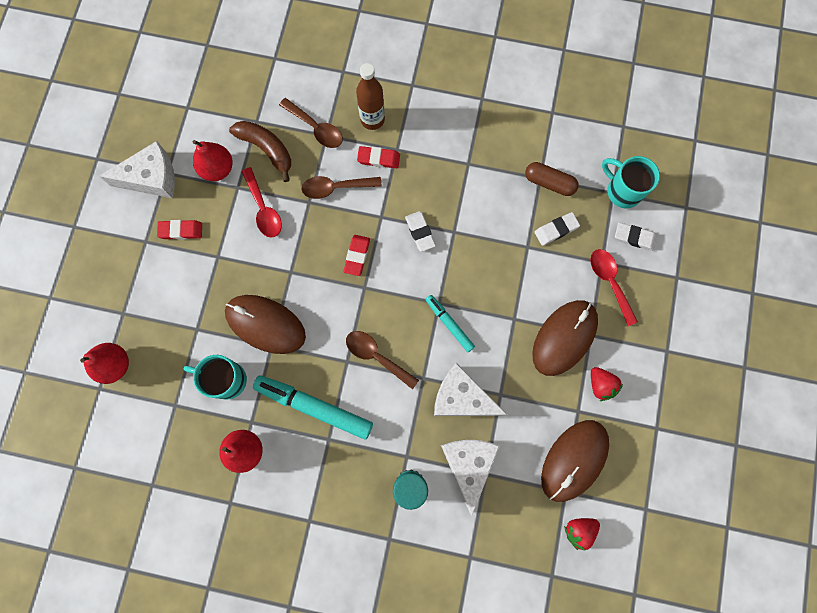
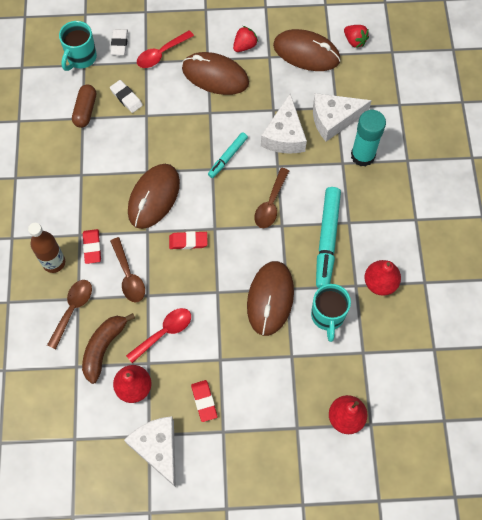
camera: 105 degrees left, 10 degrees down
(420, 232) = (154, 197): white eraser -> brown mouse

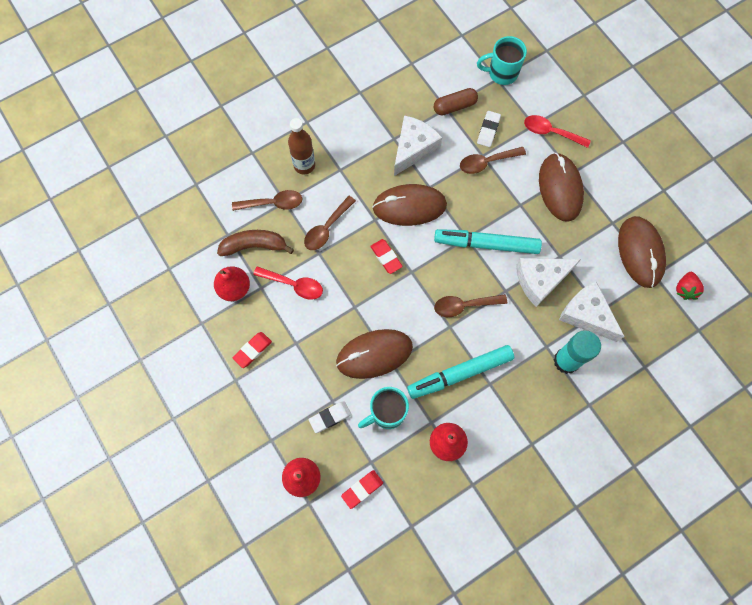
camera: 60 degrees right, 5 degrees up
(92, 247) = (334, 186): red eraser -> red eraser (362, 489)
(119, 43) = (537, 94): white eraser -> white eraser (330, 417)
(155, 115) = (487, 162): none -> brown spoon
(157, 448) = (194, 336): white cheese -> white cheese (413, 148)
(228, 157) = (486, 244): turquoise marker -> turquoise marker, size x1.77
(244, 46) = (608, 195): red strawberry -> none

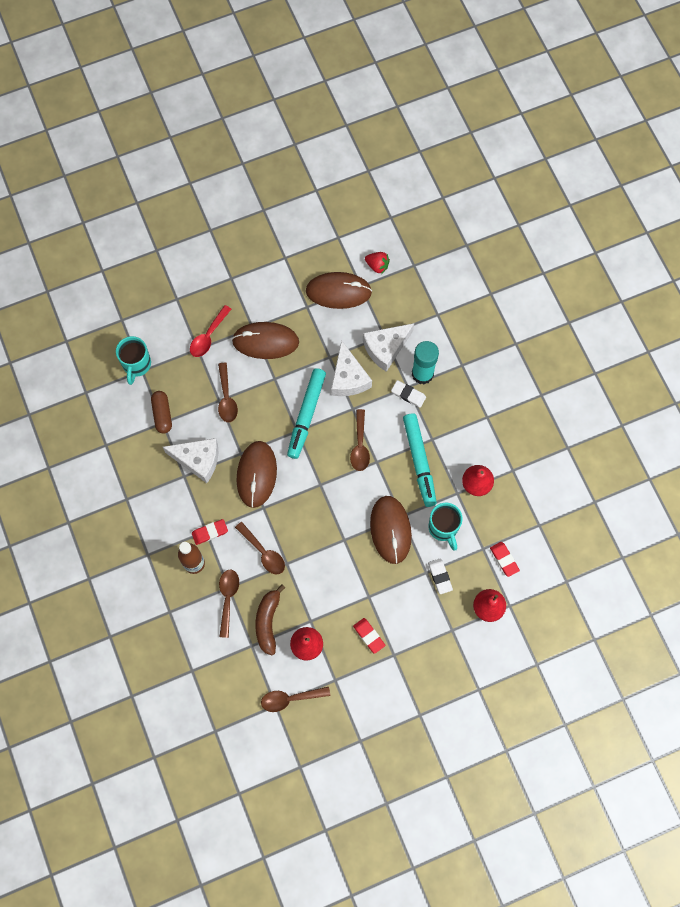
camera: 80 degrees left, 0 degrees up
(177, 281) = (290, 699): none -> brown spoon
(294, 285) = (313, 590): red spoon -> none
(386, 257) = (302, 504): red eraser -> red eraser (210, 532)
(413, 148) = (198, 460): white cheese -> white cheese turned 150 degrees clockwise
(488, 130) = (194, 390): white eraser -> white eraser (408, 395)

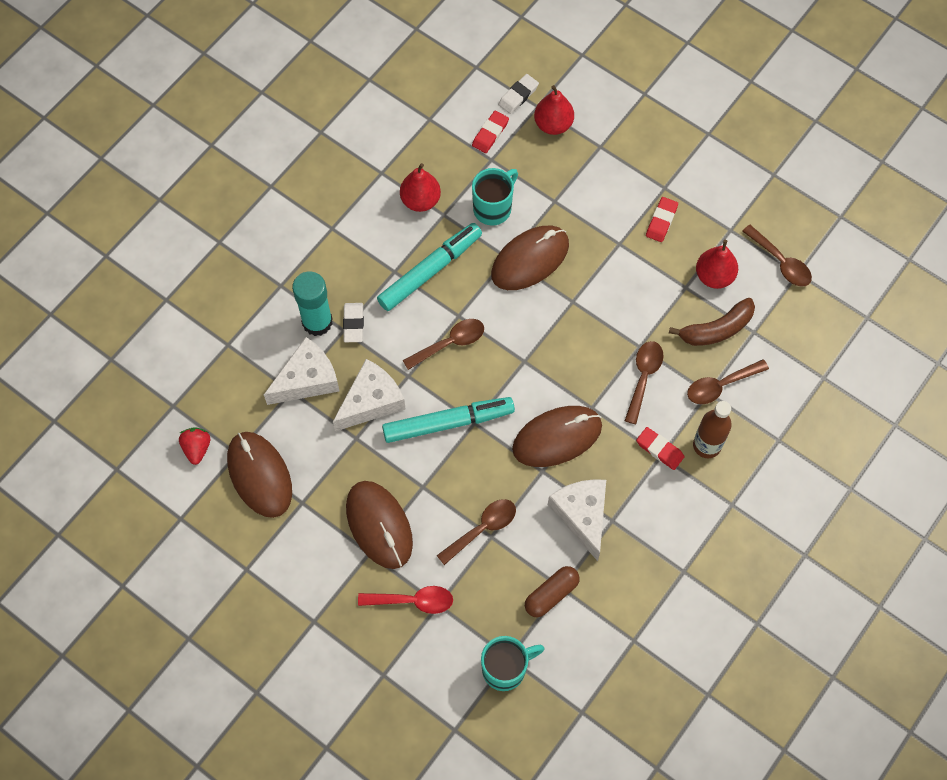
camera: 120 degrees left, 5 degrees down
(385, 348) = (307, 379): white cheese -> white cheese turned 60 degrees counterclockwise
(440, 576) = (550, 185): white eraser -> white eraser (518, 96)

